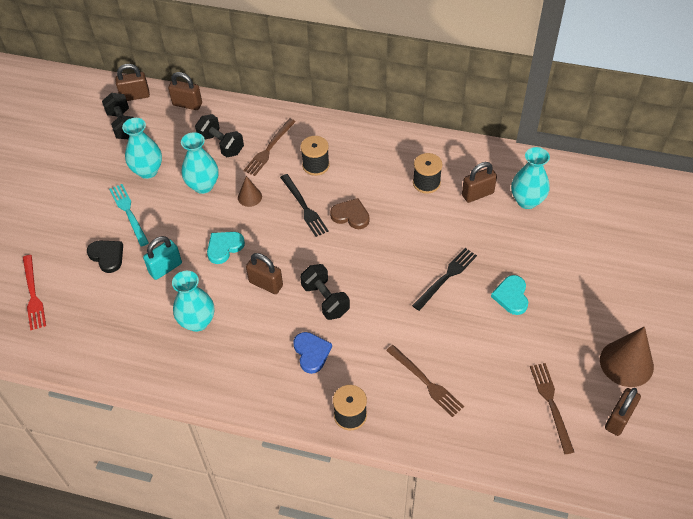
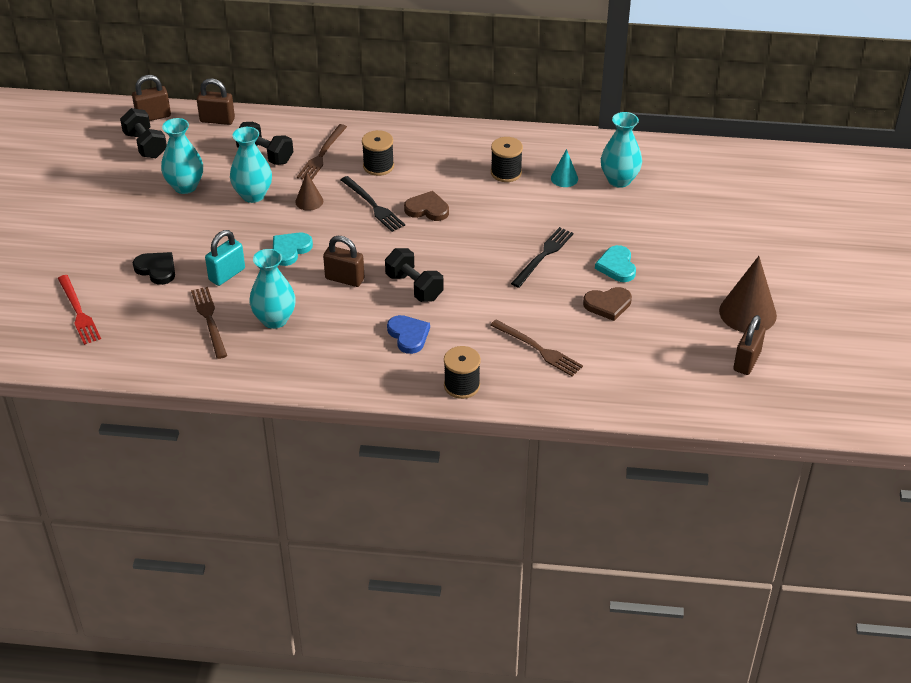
camera: 10 degrees left, 10 degrees down
(129, 212) = (172, 227): turquoise fork -> none
(477, 194) = (564, 178): brown padlock -> turquoise cone
(497, 339) = (608, 305): none -> brown heart
(551, 404) = (674, 355): brown fork -> brown fork (209, 320)

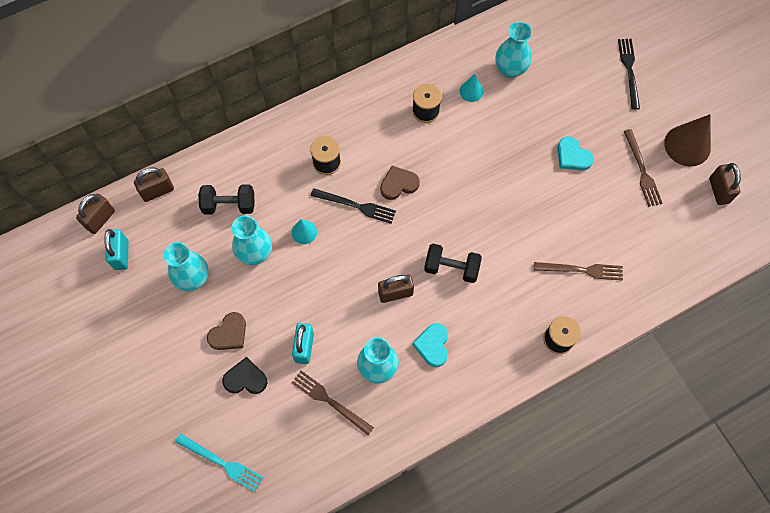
camera: 35 degrees left, 25 degrees up
(78, 312) = (221, 463): red fork -> turquoise fork
(145, 145) = (121, 255): black dumbbell -> turquoise padlock
(290, 250) = (331, 291): turquoise heart -> turquoise heart (433, 345)
(309, 201) = (304, 232): brown cone -> turquoise cone
(321, 155) = (273, 177): brown fork -> brown fork (642, 170)
(408, 335) = (485, 317): blue heart -> none
(543, 256) = (516, 178): black fork -> black fork (629, 70)
(608, 305) = (594, 197): brown heart -> brown heart (229, 333)

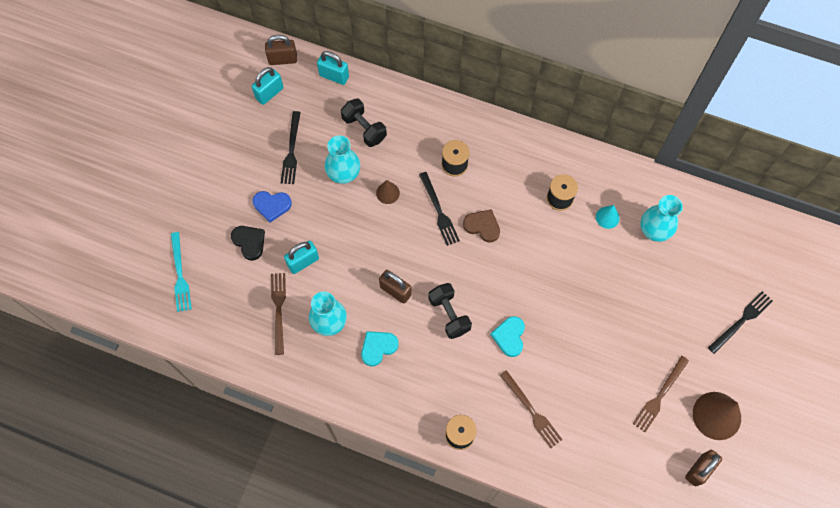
camera: 50 degrees right, 0 degrees up
(157, 191) = (334, 76): brown padlock -> turquoise padlock
(193, 278) = (291, 150): turquoise vase -> black fork
(229, 333) = (272, 205): brown heart -> blue heart
(304, 232) = (387, 193): turquoise cone -> brown cone
(572, 156) = (622, 333): turquoise heart -> turquoise heart (509, 337)

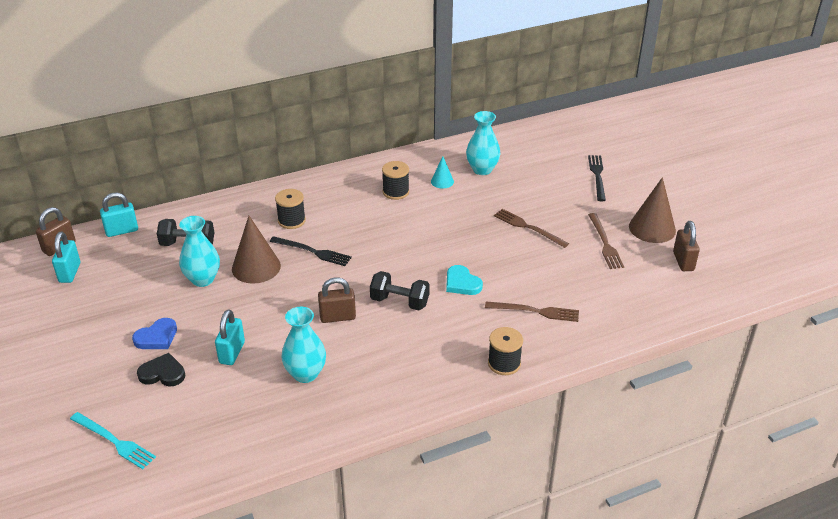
camera: 45 degrees left, 30 degrees down
(279, 310) = (247, 397): brown fork -> brown fork (528, 227)
(291, 150) = (134, 294): black fork -> none
(378, 347) = (368, 360): turquoise heart -> none
(387, 193) = (256, 267): brown cone -> brown cone, size x1.88
(482, 226) = (358, 239): brown heart -> none

